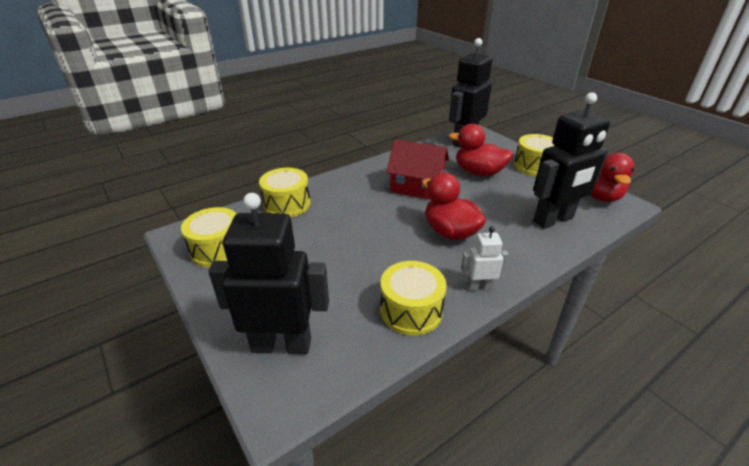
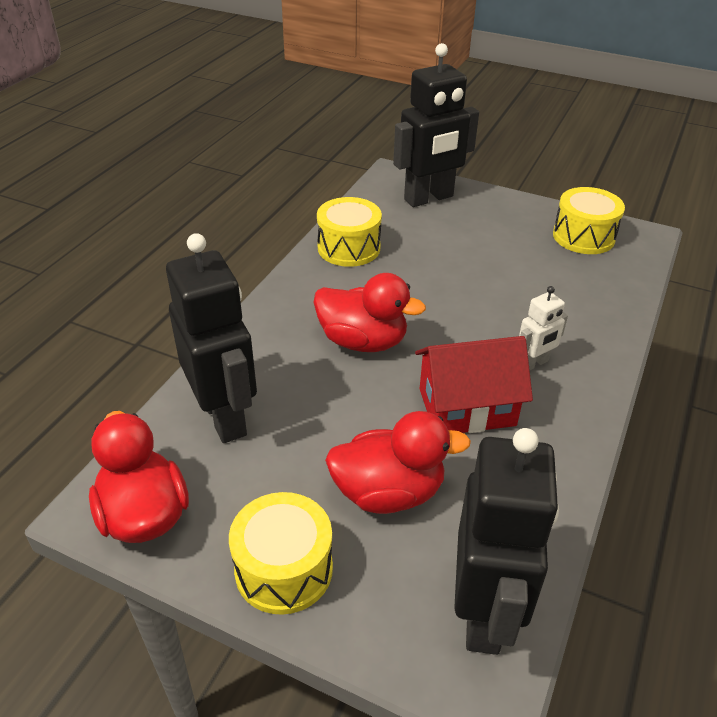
camera: 150 degrees right, 5 degrees up
(287, 204) = (599, 307): yellow drum -> none
(479, 286) = (295, 288): white robot -> white robot (534, 364)
(553, 220) = (225, 416): black robot -> black robot turned 120 degrees clockwise

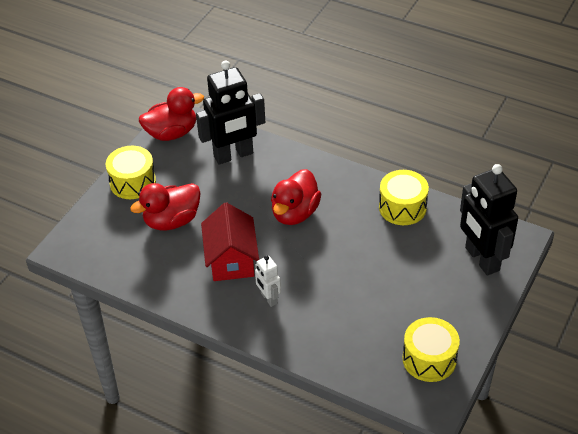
camera: 95 degrees right, 5 degrees up
(388, 492) = (172, 221): red duck -> red duck turned 60 degrees clockwise
(484, 613) = (96, 252): black robot -> none

